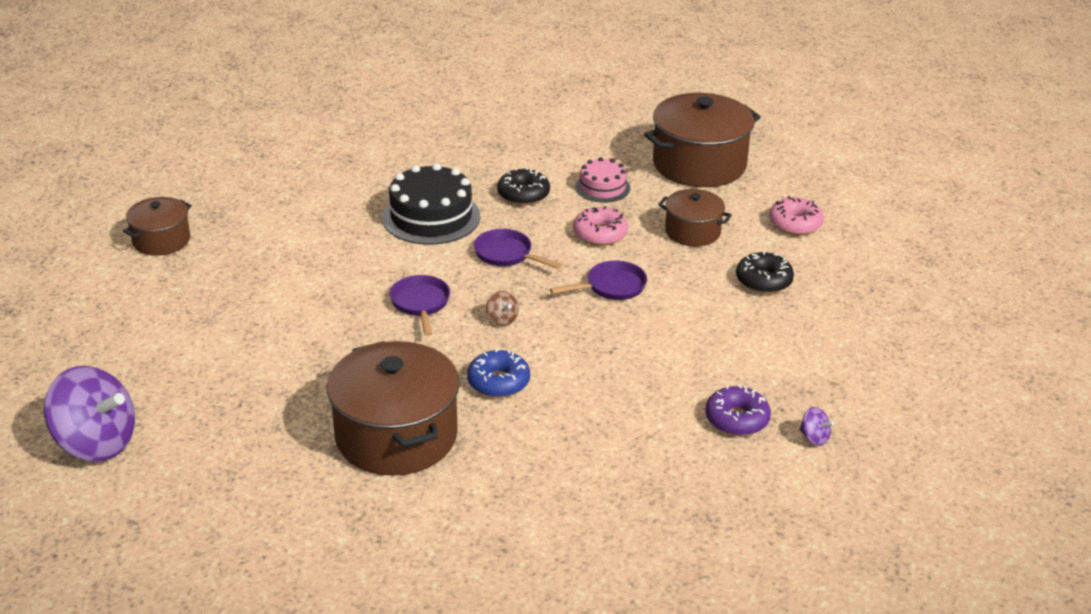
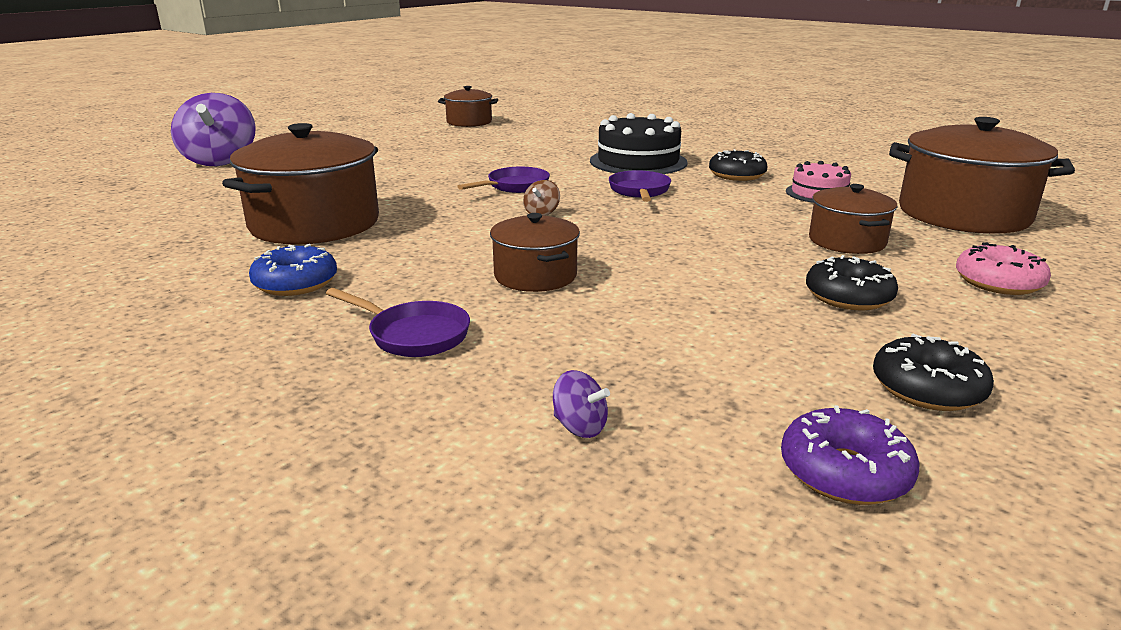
camera: 55 degrees right, 10 degrees down
(498, 382) = (443, 235): blue donut -> blue donut (295, 283)
(600, 234) = (747, 210): pink donut -> none
(611, 287) = (674, 235): purple pan -> purple pan (413, 335)
(620, 374) = (535, 276): none -> brown pot
(736, 419) = (543, 359): purple donut -> purple donut (844, 472)
(814, 438) = (579, 427): purple spinning top -> purple spinning top turned 60 degrees counterclockwise
(869, 321) = (927, 388): none -> black donut

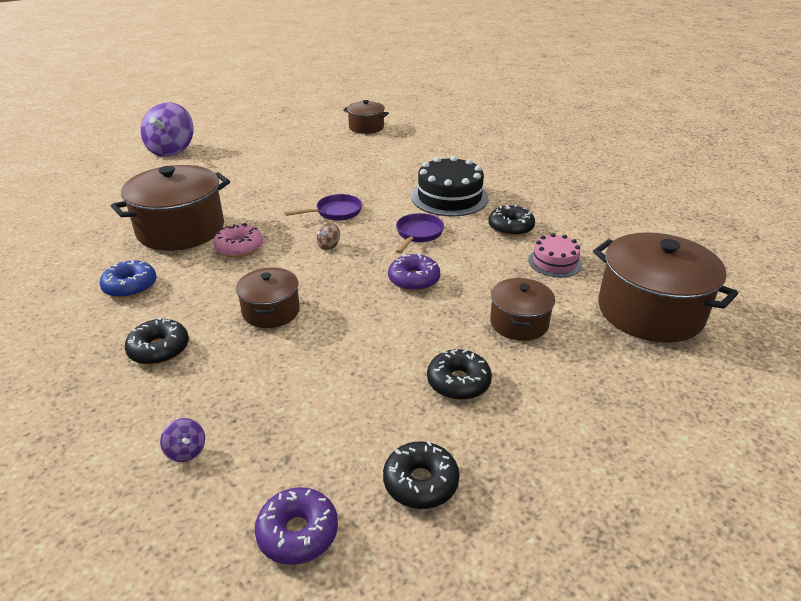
camera: 20 degrees right, 10 degrees up
(413, 335) = (159, 349): purple pan -> black donut
(683, 226) = (414, 280): none -> purple donut
(998, 282) = (589, 395): pink donut -> pink donut (239, 248)

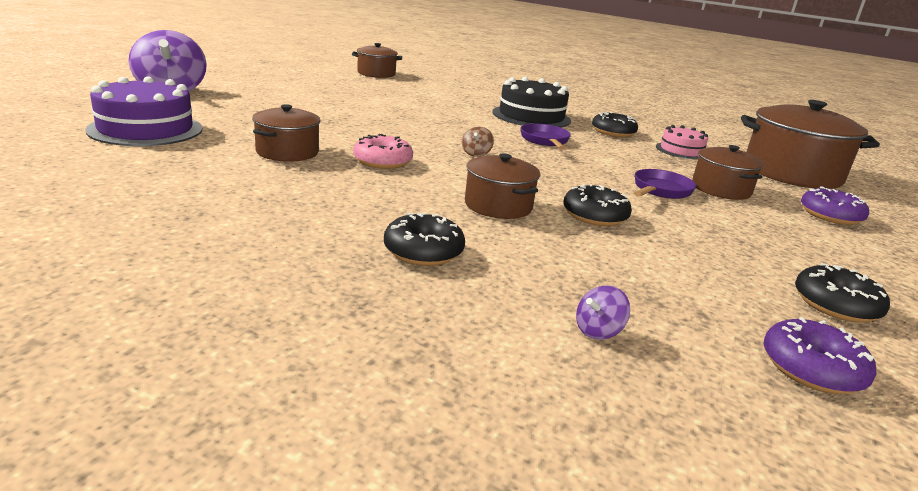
camera: 30 degrees left, 10 degrees down
(112, 196) = (146, 129): none -> purple cake
(130, 286) = (297, 203): blue donut -> none
(181, 229) = (287, 152): brown pot -> brown pot, size x0.55
(186, 451) = (598, 331): purple spinning top -> purple spinning top turned 120 degrees clockwise
(335, 212) = (442, 130): purple pan -> purple pan (660, 190)
(414, 280) = (593, 170): purple donut -> purple donut (830, 215)
(458, 382) = (744, 232): black donut -> black donut (594, 216)

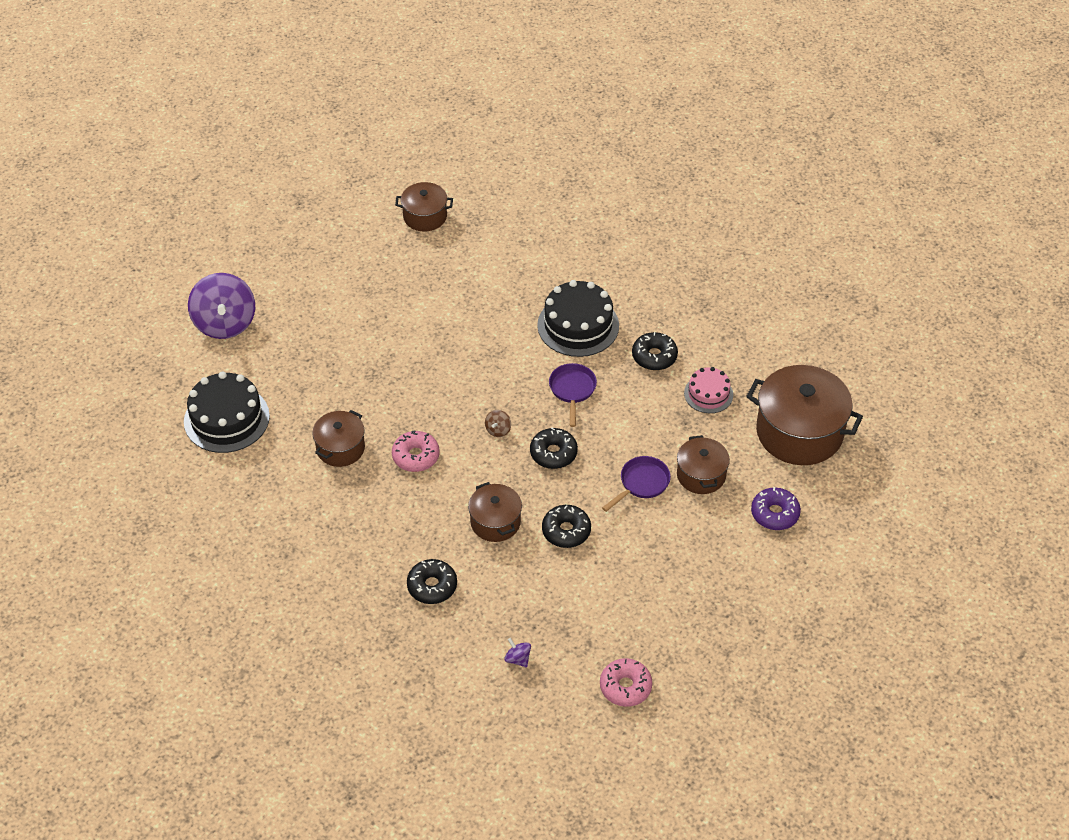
camera: 10 degrees right, 25 degrees up
(146, 129) = (226, 419): purple cake -> black cake
(598, 331) = (518, 659): purple spinning top -> purple spinning top turned 75 degrees clockwise
(812, 369) = (625, 687): purple donut -> pink donut
(835, 305) = (684, 632): black donut -> black donut (553, 453)

